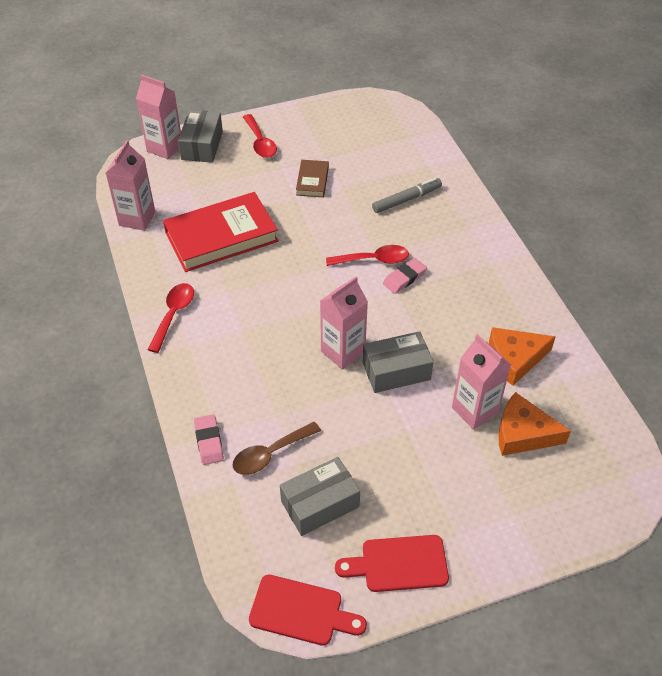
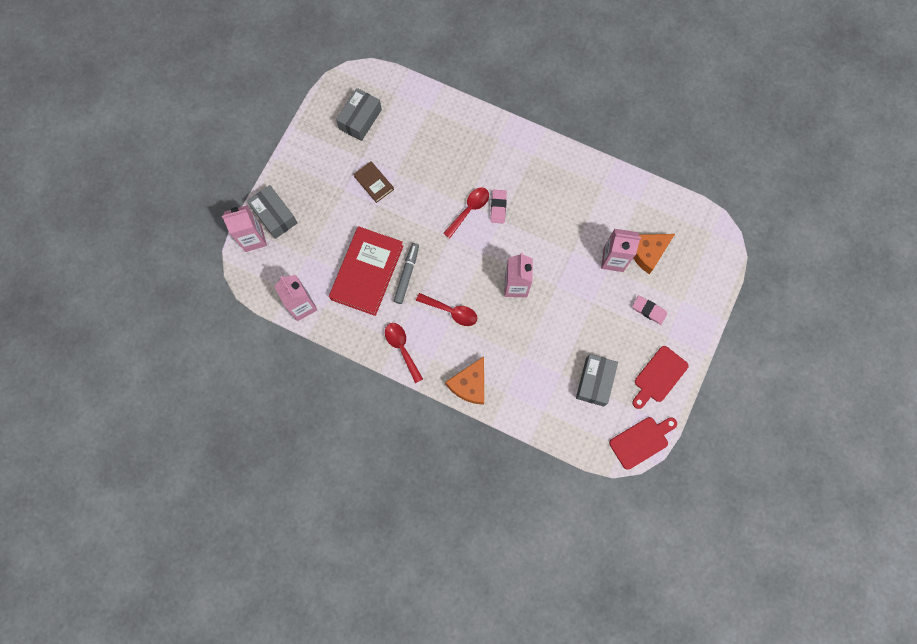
camera: 45 degrees left, 25 degrees up
(209, 441) = (507, 402): pink eraser -> pink eraser (649, 310)
(260, 142) = (308, 180): red spoon -> red spoon (451, 311)
(270, 454) = (544, 379): brown spoon -> none
(396, 371) = (553, 272): grey box -> grey box (360, 119)
(406, 199) = (442, 148): grey marker -> grey marker (406, 274)
(515, 359) = (603, 209): orange cheese -> orange cheese (469, 384)

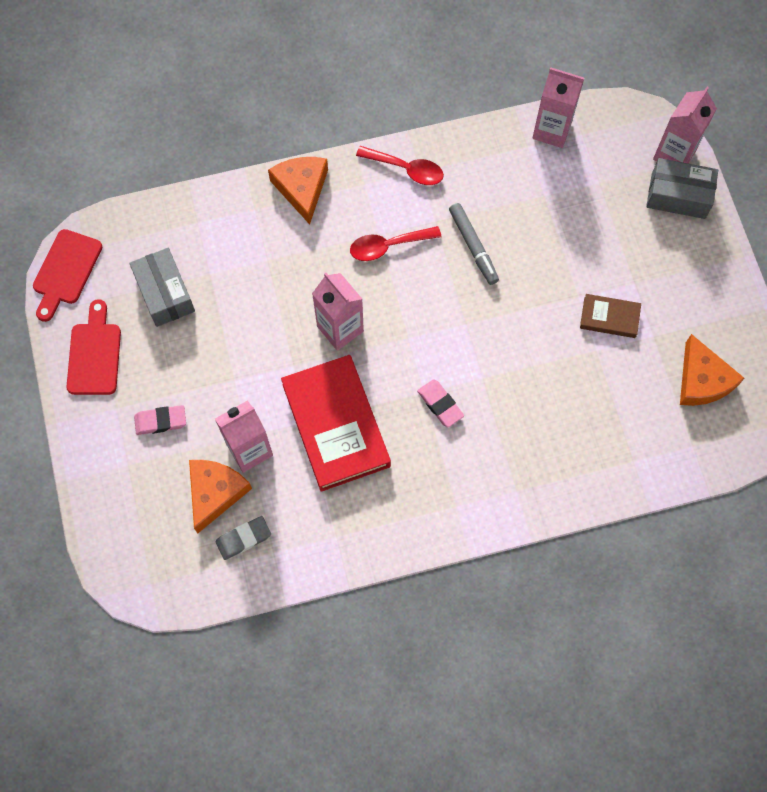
camera: 140 degrees right, 5 degrees down
(360, 119) = (702, 380): grey box -> orange cheese
(367, 272) = (518, 215): red book -> red book (336, 425)
(469, 210) = (471, 374): red spoon -> none
(649, 219) = (243, 538): none -> grey eraser

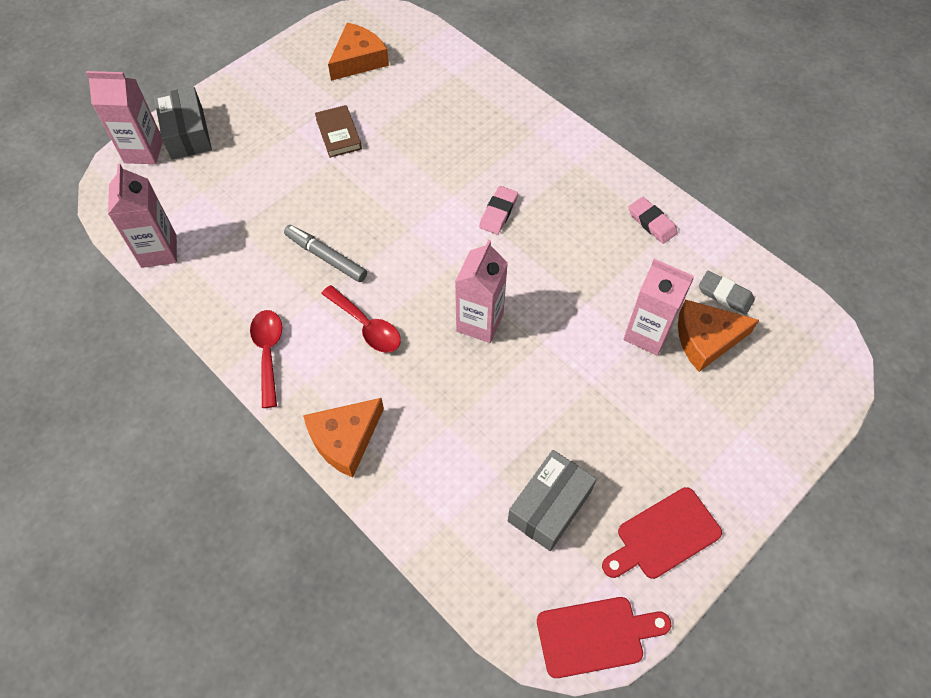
camera: 120 degrees left, 10 degrees down
(160, 421) = (680, 425): pink eraser -> pink eraser (651, 222)
(336, 425) = (573, 278): red book -> none
(473, 246) = (326, 257): grey marker -> grey marker turned 90 degrees counterclockwise

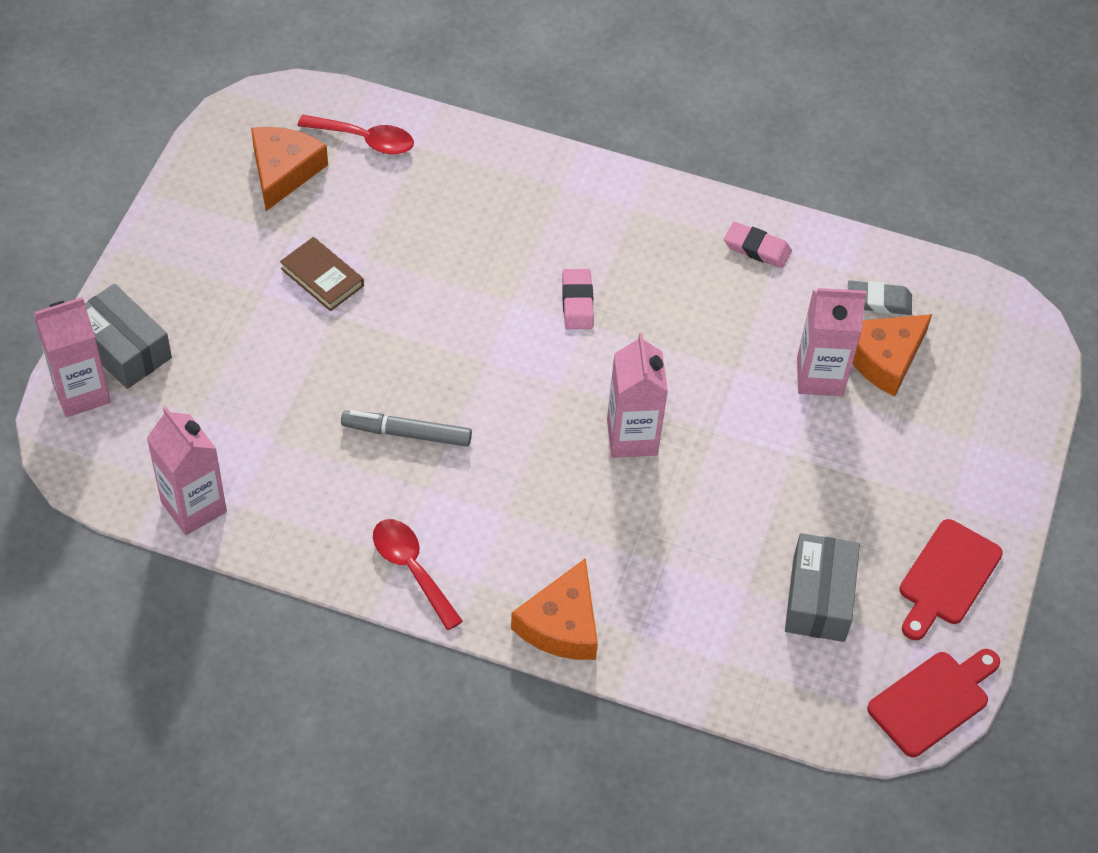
camera: 30 degrees left, 5 degrees down
(366, 326) = (506, 493): red spoon -> red spoon (365, 140)

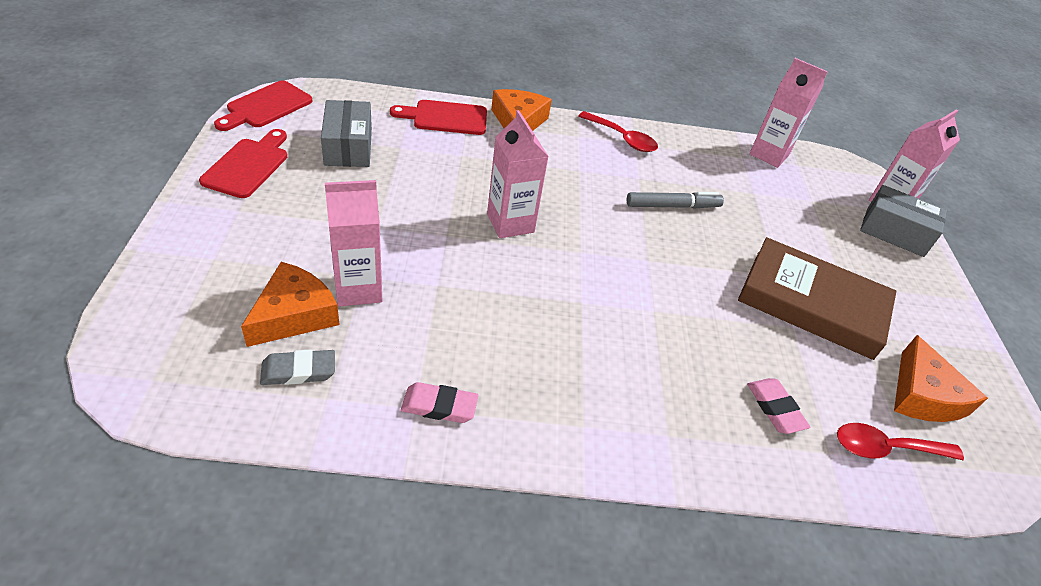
camera: 160 degrees right, 10 degrees down
(322, 277) = (812, 303): brown book -> brown book, size x2.07
(577, 302) = (597, 318): pink eraser -> pink eraser (775, 408)
(671, 646) = (445, 118): none -> red cutting board

